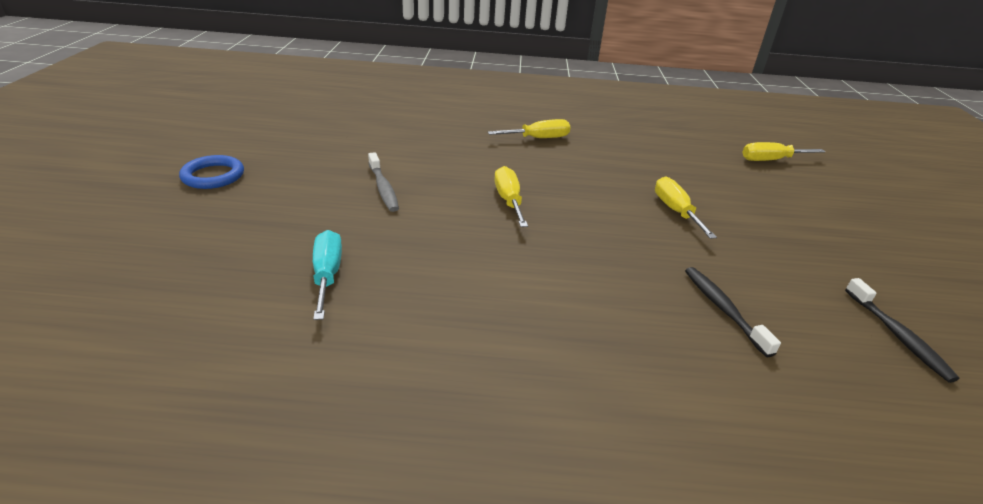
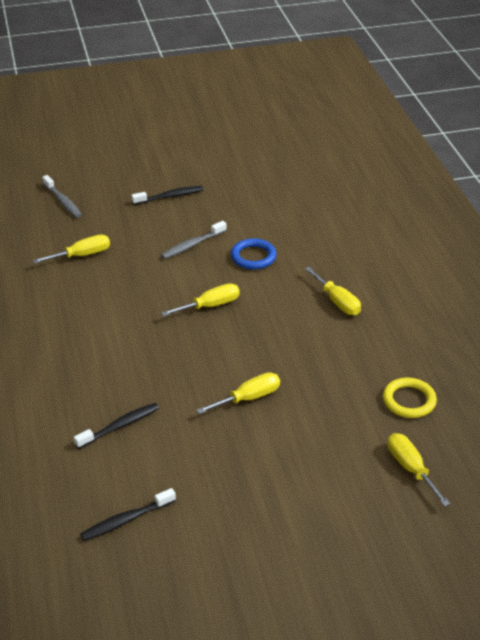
camera: 75 degrees right, 5 degrees up
(163, 268) = (63, 201): none -> grey toothbrush
(213, 176) = (165, 175): blue ring -> blue ring (253, 257)
(264, 182) = (170, 196): none -> black toothbrush
(327, 275) = (82, 255): turquoise screwdriver -> yellow screwdriver
(685, 142) = (409, 400): none -> yellow ring

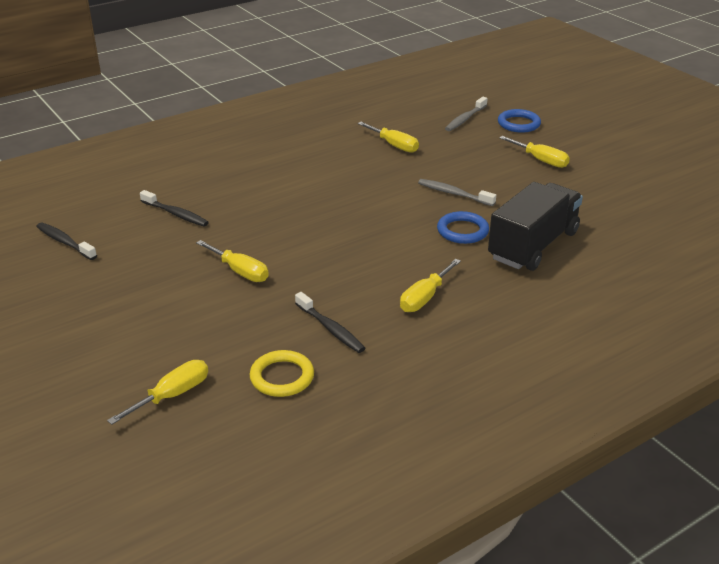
camera: 70 degrees right, 5 degrees down
(95, 176) = (518, 124): none -> blue ring
(170, 196) = (522, 165): black toothbrush -> black toothbrush (331, 329)
(210, 306) = (365, 223): yellow screwdriver -> yellow screwdriver (540, 160)
(293, 229) = (533, 245): none -> black truck

